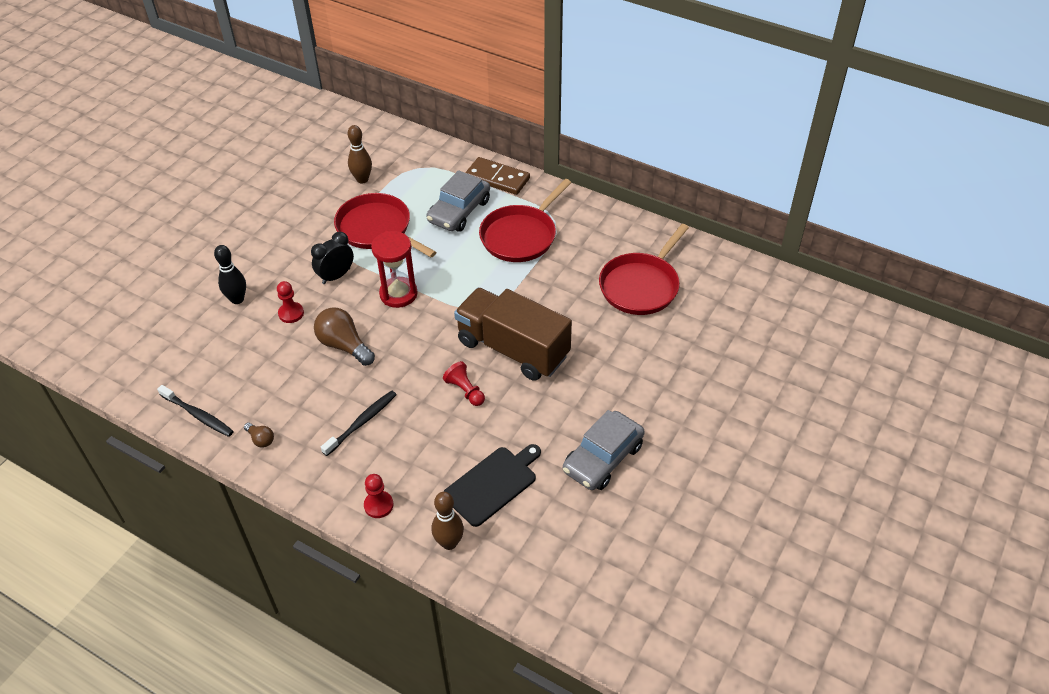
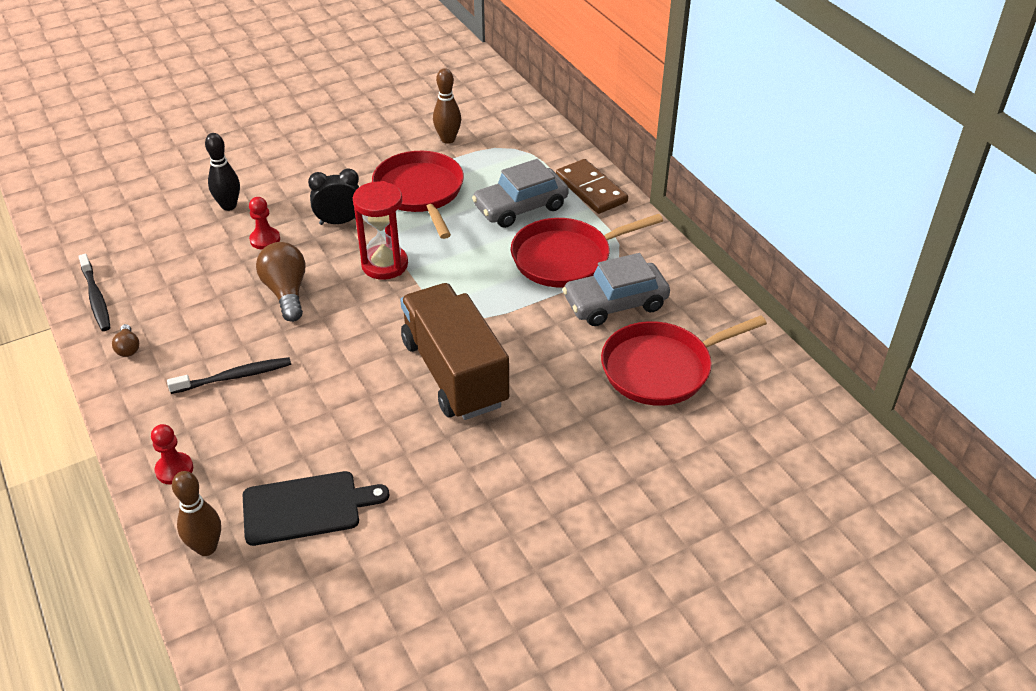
camera: 30 degrees right, 5 degrees down
(465, 390) = (365, 393): red pawn -> none
(603, 458) = (451, 542): grey car -> grey car (615, 303)

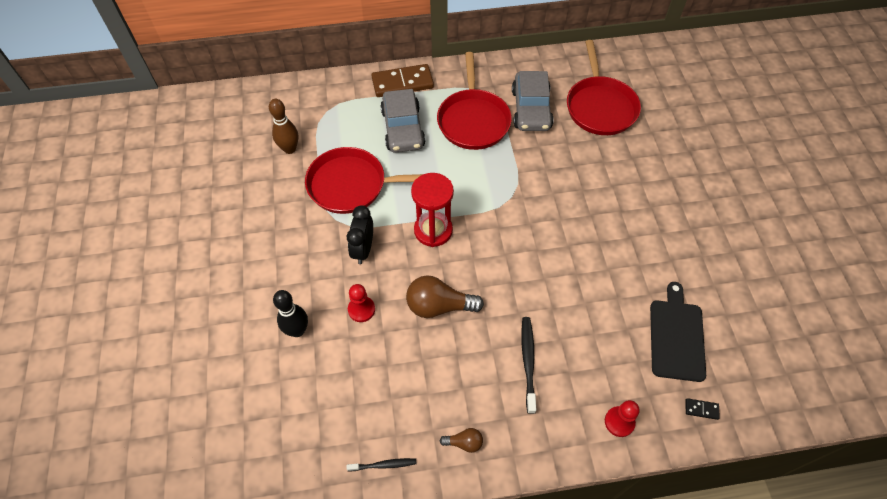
camera: 70 degrees left, 15 degrees up
(96, 298) = (383, 465): black toothbrush -> black toothbrush, size x0.64
(206, 547) = (701, 409): brown bowling pin -> black domino
(454, 373) = (569, 216): brown truck -> none

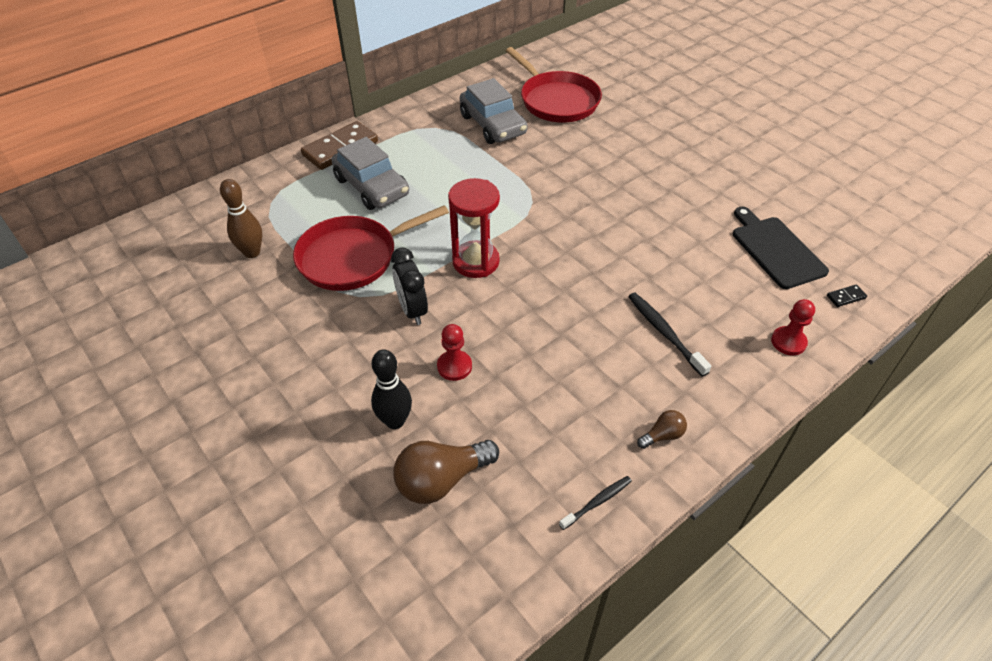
camera: 30 degrees left, 10 degrees down
(439, 306) = (536, 325): brown light bulb -> brown light bulb (442, 480)
(473, 120) = (442, 153): red pan -> none

